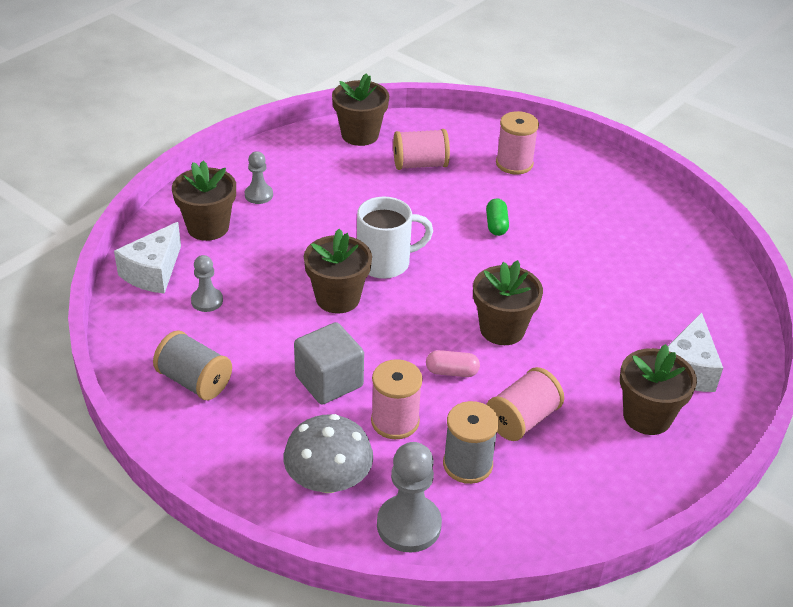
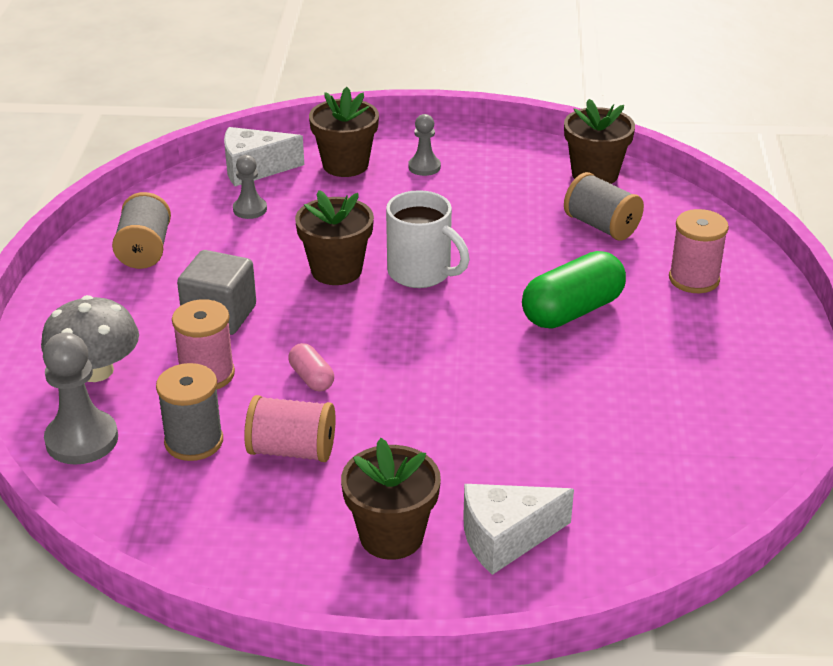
camera: 55 degrees right, 5 degrees down
(420, 164) = (601, 226): pink spool -> grey spool
(496, 225) = (572, 311): green capsule -> green capsule, size x1.97
(502, 329) = (411, 383): brown flower pot -> none

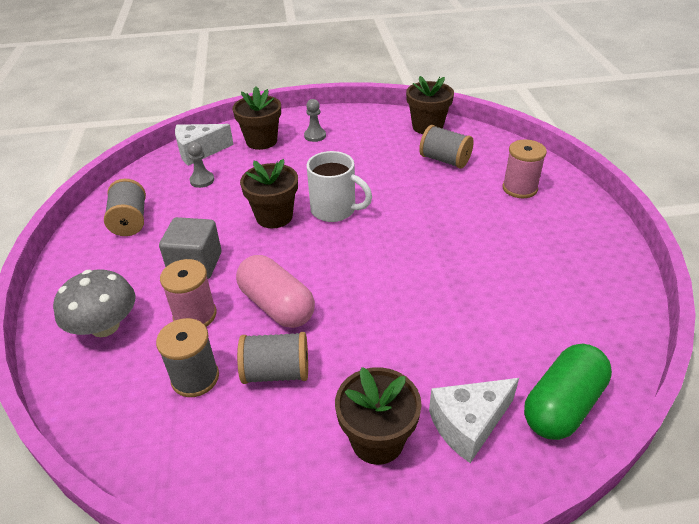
camera: 10 degrees left, 5 degrees up
(82, 440) = (101, 392): grey pawn -> none
(292, 450) = (276, 372): pink spool -> grey spool
(311, 378) = (277, 305): pink capsule -> pink capsule, size x1.97
(572, 311) = (448, 223): green capsule -> green capsule (562, 405)

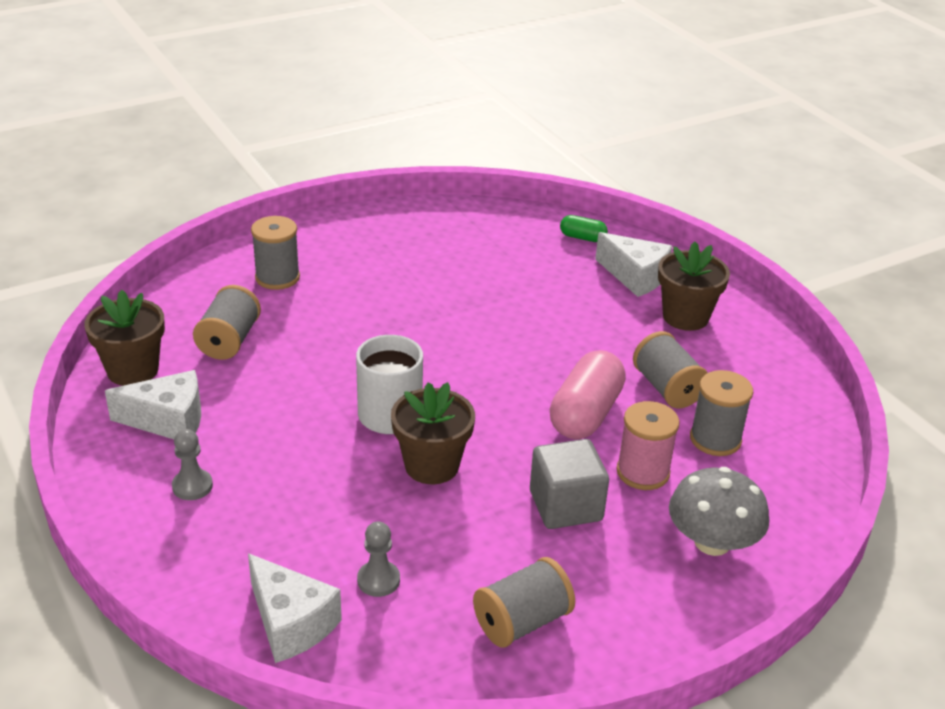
camera: 115 degrees left, 5 degrees down
(261, 141) = (228, 549): brown flower pot -> none
(374, 133) = (168, 420): none -> white cheese
(519, 188) = (277, 277): pink spool -> grey spool
(562, 405) = (582, 237): green capsule -> green capsule, size x0.51

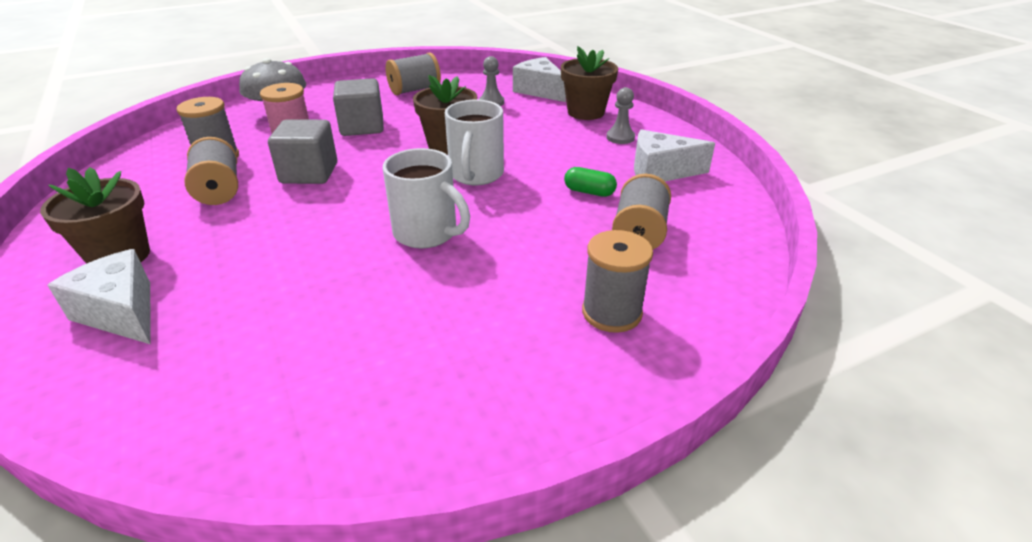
camera: 175 degrees left, 0 degrees up
(133, 370) = (718, 207): brown flower pot -> brown flower pot (586, 112)
(429, 339) = (427, 233): none -> white mug
(582, 237) = (130, 390): green capsule -> green capsule (589, 192)
(585, 414) = (309, 173): pink capsule -> grey cube

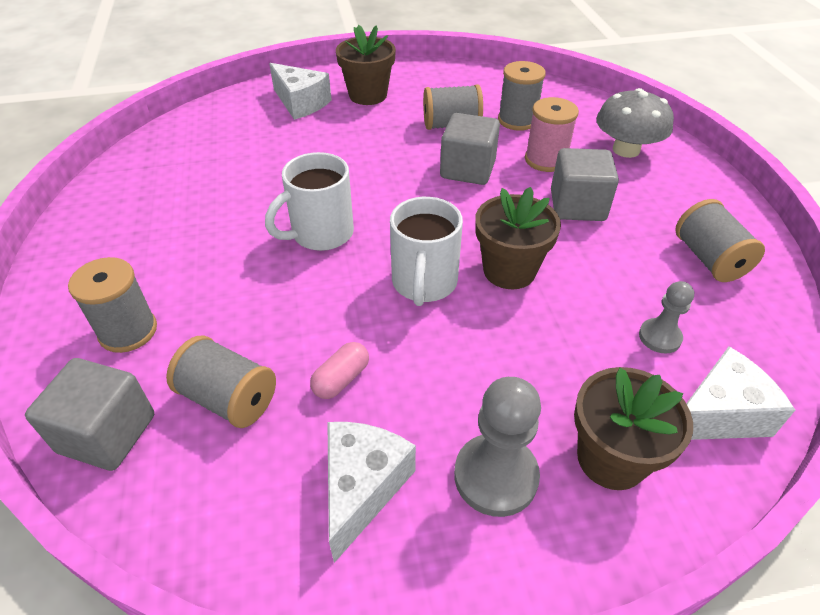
camera: 105 degrees right, 10 degrees up
(122, 313) = (301, 103): white cheese -> white cheese turned 75 degrees clockwise
(476, 175) = (424, 283): white mug -> white mug turned 105 degrees counterclockwise
(589, 192) = (341, 379): green capsule -> pink capsule
(620, 137) = (495, 476): grey pawn -> grey pawn, size x1.70
(713, 281) = (107, 433): none -> grey cube

